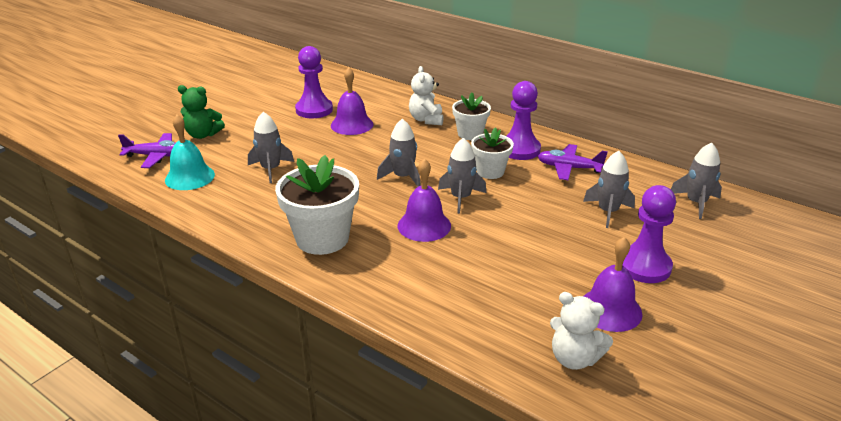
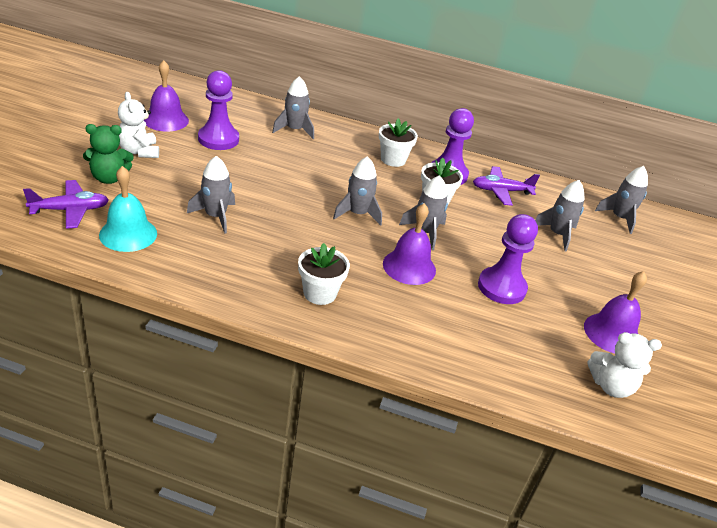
camera: 25 degrees left, 5 degrees up
(322, 238) = (320, 293): white flower pot -> white flower pot, size x0.60
(352, 125) = (270, 155): purple bell -> purple bell (166, 120)
(389, 105) = (294, 130): none -> grey rocket
(426, 120) = (342, 145): white teddy bear -> white teddy bear (139, 152)
(644, 266) = (614, 286): purple pawn -> purple pawn (501, 287)

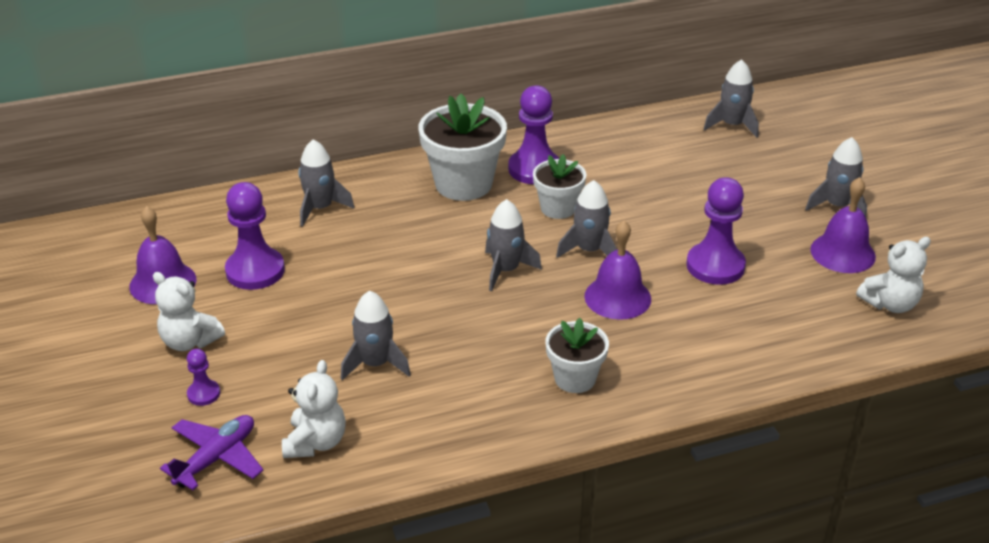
camera: 30 degrees left, 0 degrees up
(109, 178) = (203, 394): green teddy bear -> purple pawn
(128, 234) = (316, 442): turquoise bell -> white teddy bear
(393, 159) = (463, 184): white flower pot -> white flower pot, size x1.67
(501, 191) = (603, 159): purple plane -> none
(557, 234) = (701, 177): grey rocket -> grey rocket (837, 206)

